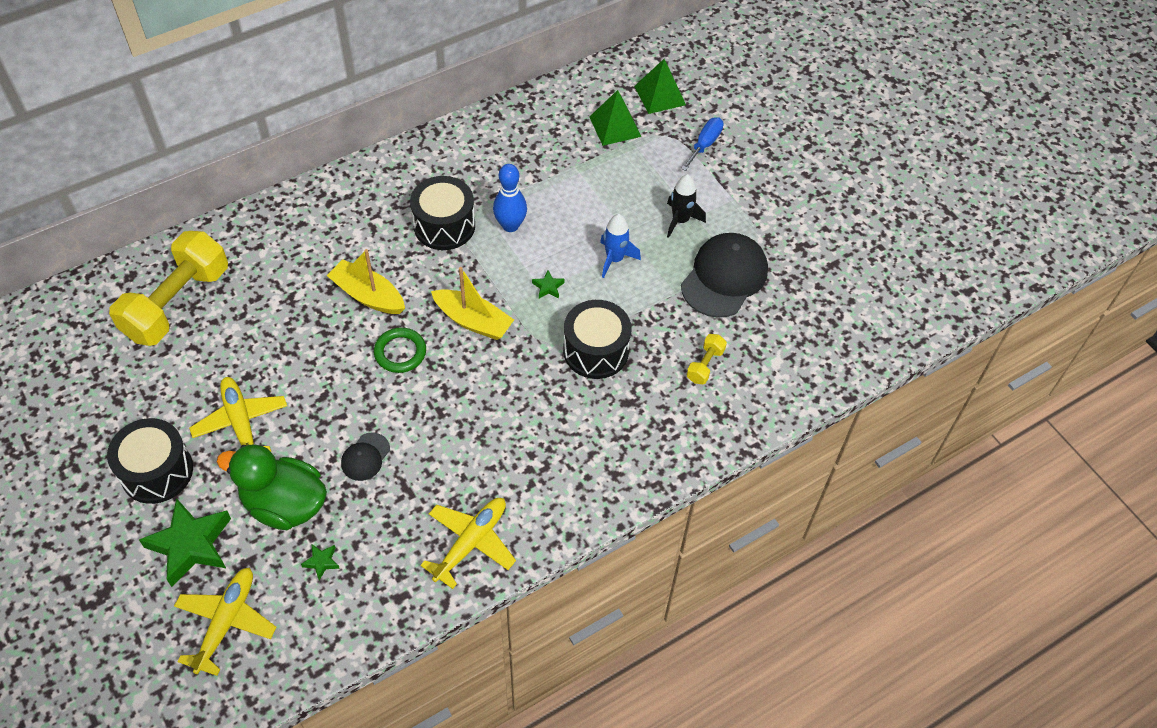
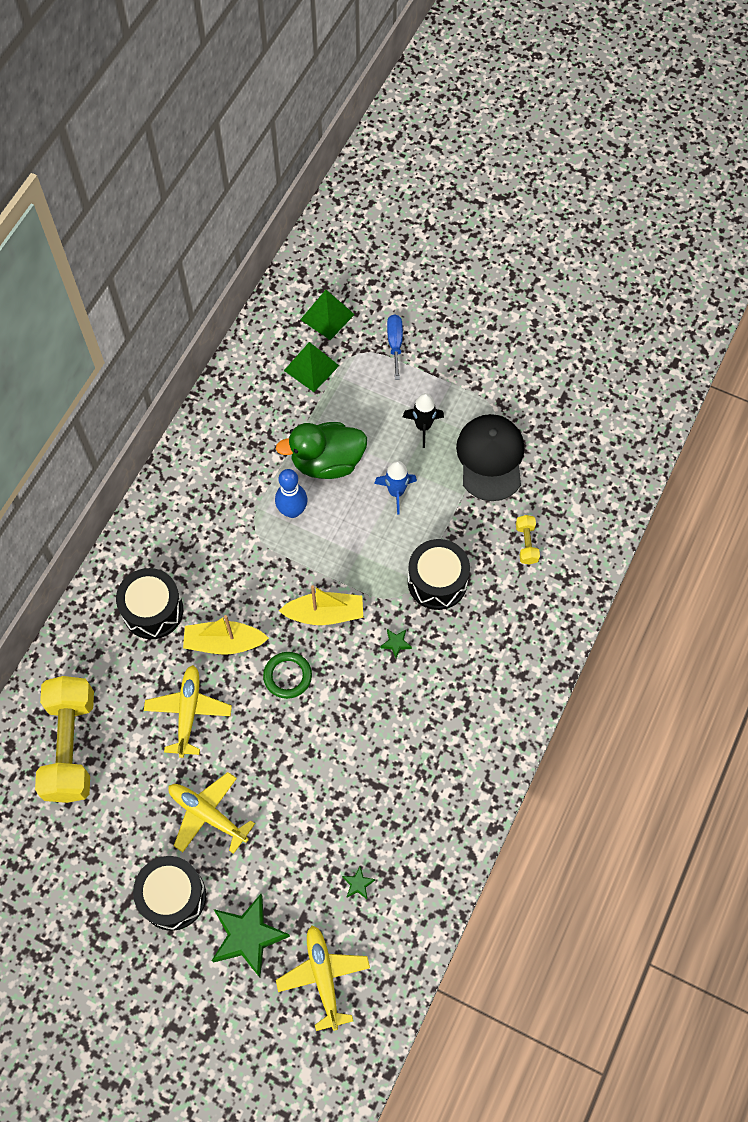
camera: 30 degrees left, 10 degrees up
(284, 504) = (295, 857): green duck -> green duck (327, 462)
(365, 457) = (327, 780): black cap -> none
(444, 225) = (239, 542): black drum -> black drum (153, 610)
(471, 542) = (456, 797): yellow plane -> yellow plane (188, 712)
(548, 287) = (362, 548): green star -> green star (396, 643)

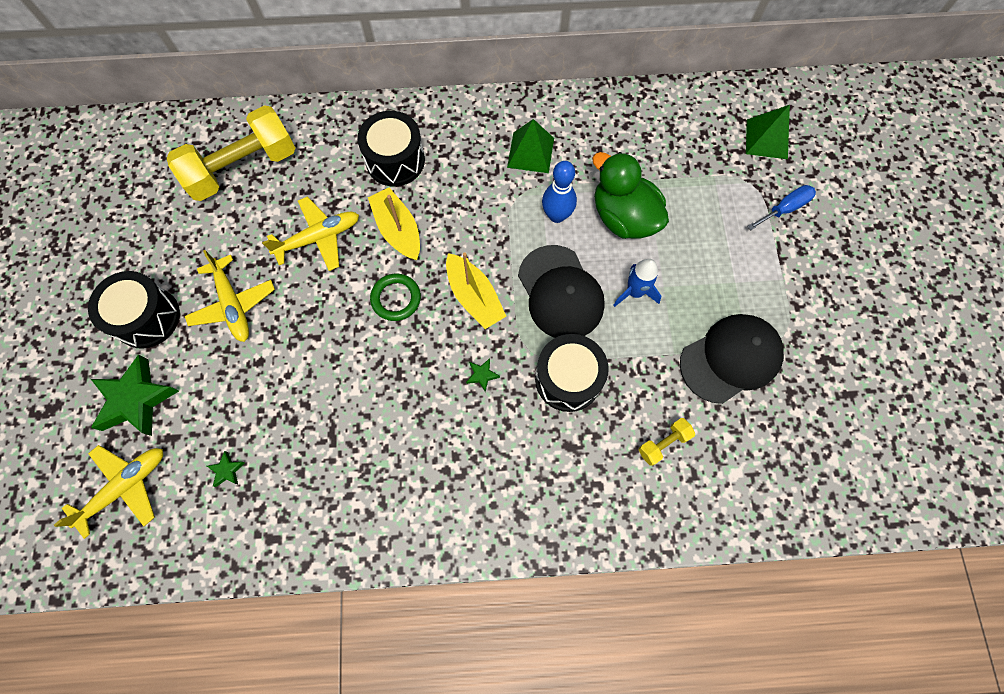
camera: 60 degrees right, 5 degrees up
(208, 814) = (233, 304): yellow plane -> yellow plane turned 150 degrees clockwise
(311, 368) = (706, 154): green pyramid -> green pyramid (530, 152)
(362, 546) = (560, 292): none -> black cap
(423, 427) = (718, 279): black rocket -> none

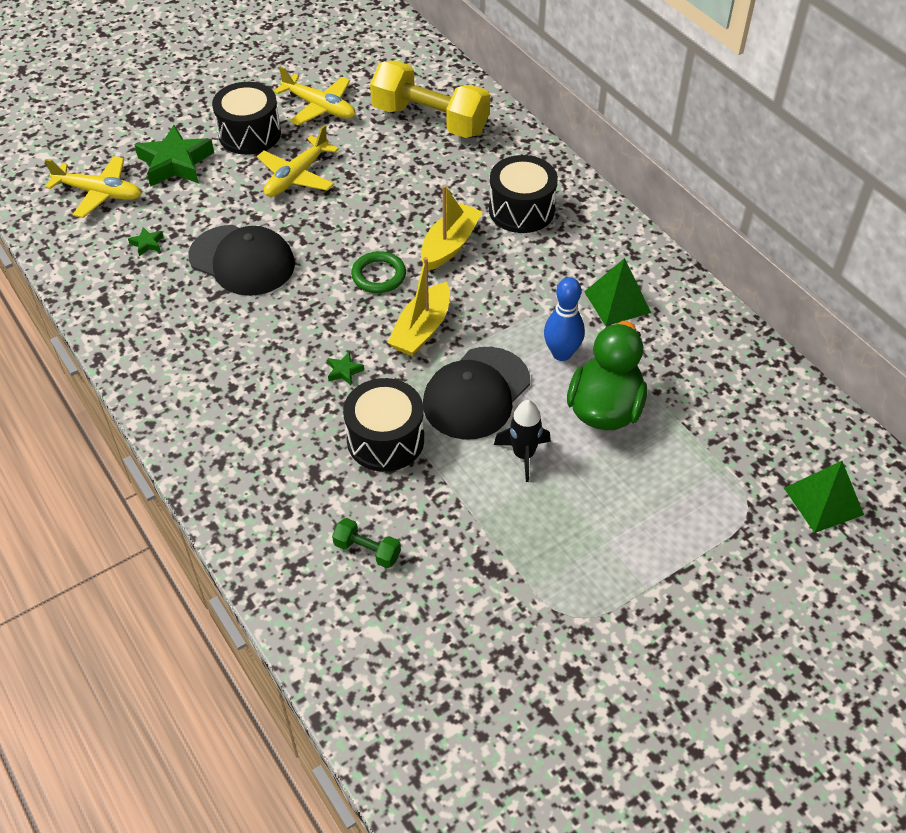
camera: 60 degrees right, 20 degrees down
(319, 238) = (400, 197): yellow plane -> yellow plane (320, 107)
(634, 292) = (523, 455): blue rocket -> black rocket
(663, 443) = (367, 550): yellow dumbbell -> green dumbbell
(730, 359) = (507, 574): black cap -> black cap (242, 260)
(784, 209) = (742, 555): blue screwdriver -> none

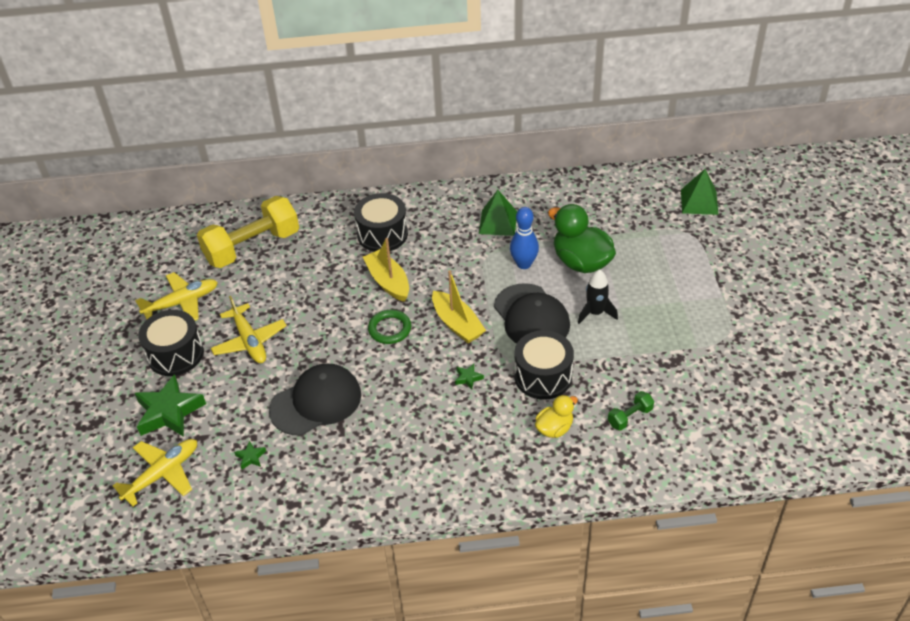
camera: 60 degrees left, 5 degrees down
(310, 480) = (554, 428): none -> yellow duck

